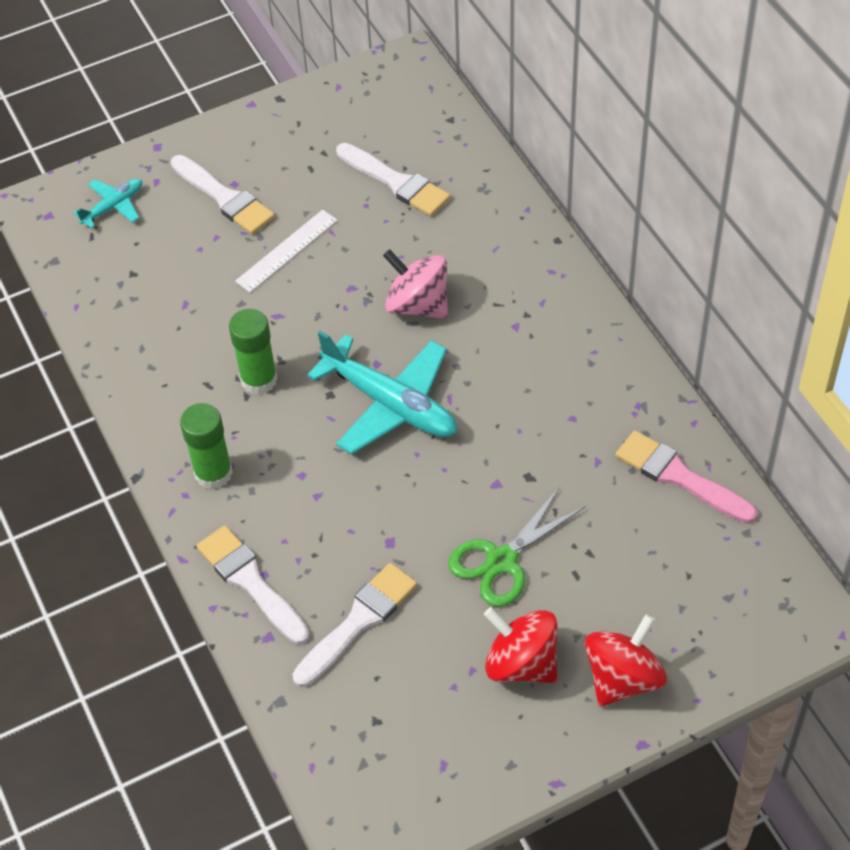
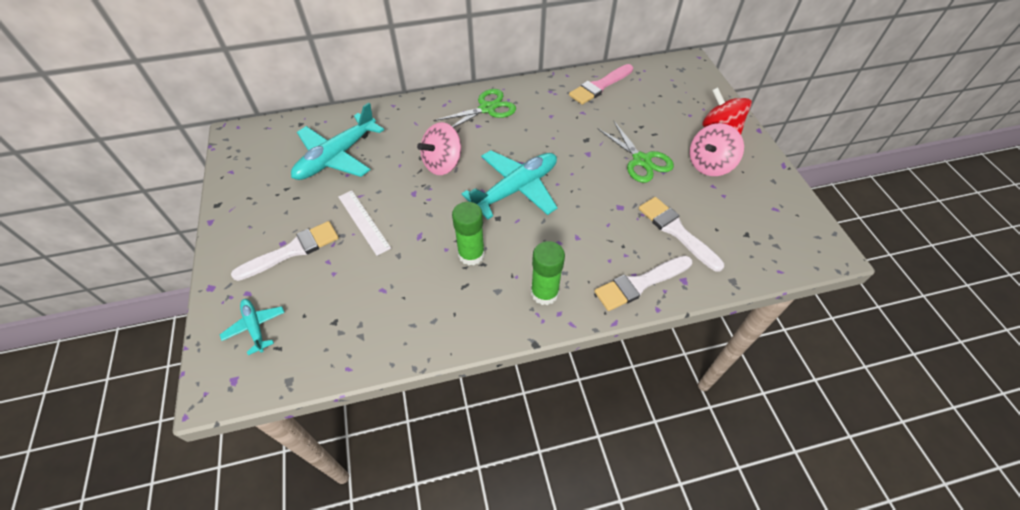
camera: 80 degrees left, 0 degrees up
(396, 182) = (336, 157): white brush -> turquoise plane
(521, 663) = (709, 165): red spinning top -> pink spinning top
(560, 328) = (487, 108): none -> green scissors

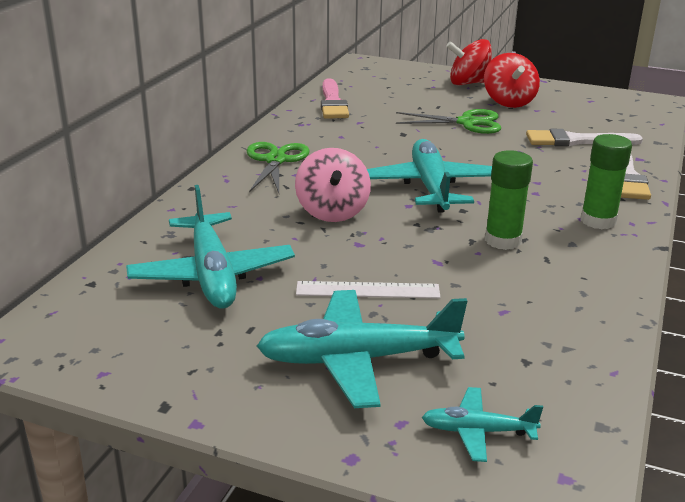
camera: 55 degrees left, 25 degrees down
(292, 250) = (357, 359): white brush -> turquoise plane
(709, 165) = (509, 102): pink spinning top -> red spinning top

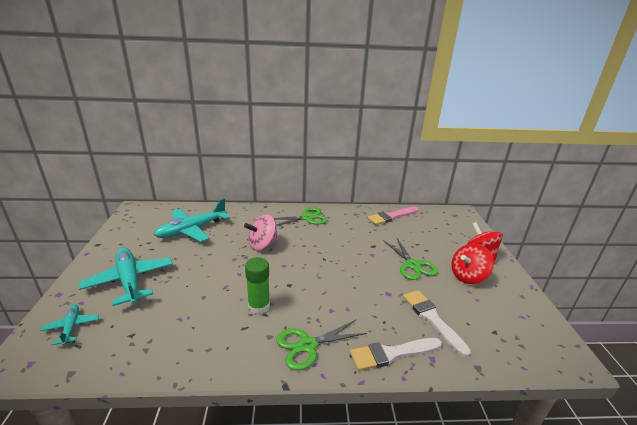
camera: 65 degrees right, 0 degrees up
(368, 290) = (190, 271): white ruler -> none
(431, 187) = (310, 268): turquoise plane -> none
(598, 221) = (307, 345): green glue stick -> green scissors

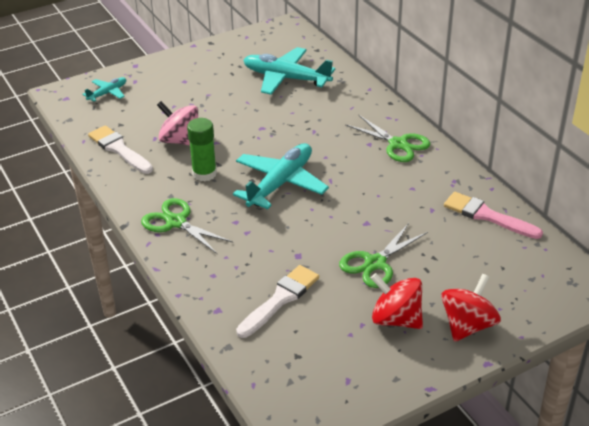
camera: 65 degrees right, 10 degrees up
(130, 280) = (178, 87): turquoise plane -> turquoise plane (280, 183)
(262, 244) = (305, 135): pink spinning top -> pink spinning top (180, 141)
(392, 353) = (204, 280): white brush -> white brush (119, 149)

